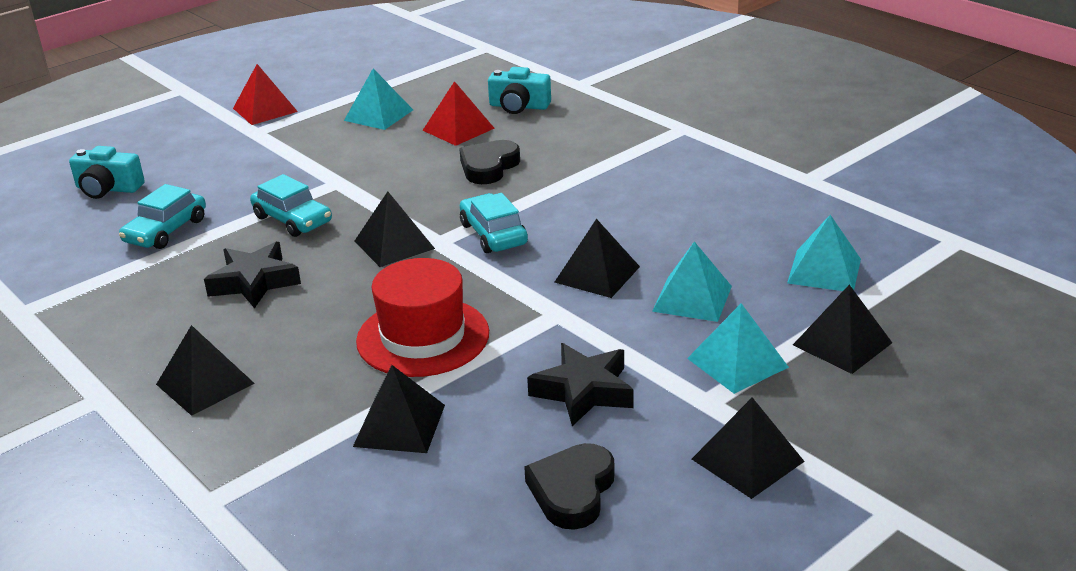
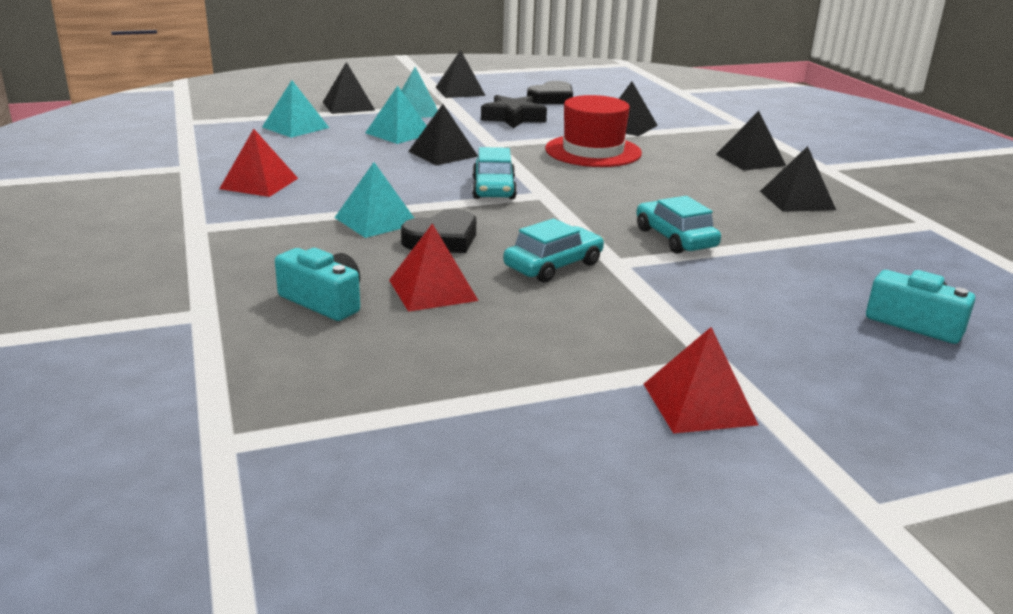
camera: 160 degrees left, 5 degrees down
(166, 231) = (814, 257): turquoise car -> turquoise car (553, 265)
(254, 282) = (716, 201): black star -> none
(378, 115) = (521, 341): turquoise pyramid -> turquoise pyramid (376, 220)
(394, 244) = (584, 200): black pyramid -> black pyramid (797, 200)
(713, 179) = (259, 183): none -> red pyramid

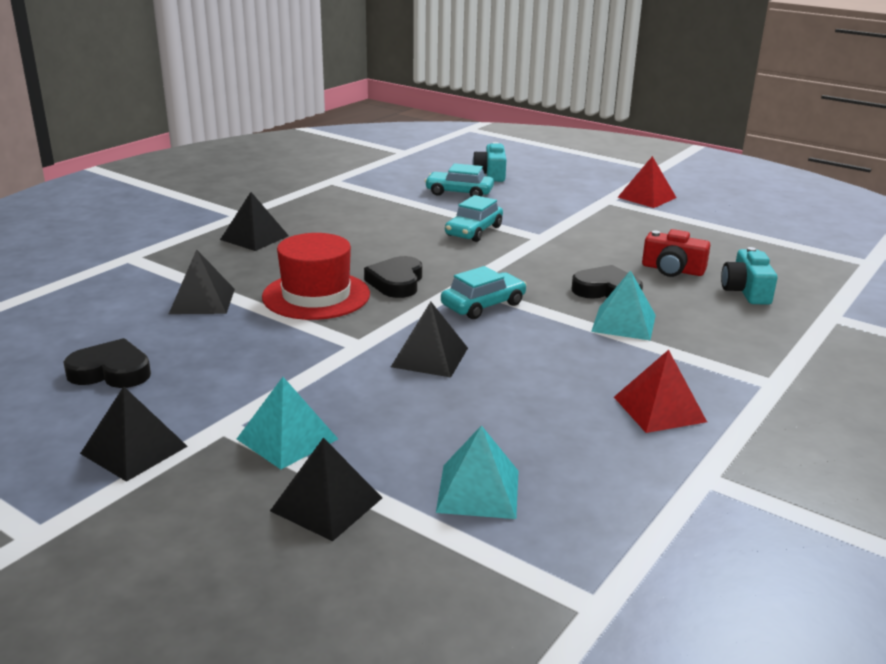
camera: 125 degrees left, 0 degrees up
(398, 133) = (399, 408): turquoise pyramid -> none
(432, 290) = (672, 270): red pyramid -> red camera
(513, 118) = (242, 365): black star -> none
(553, 265) = (577, 250): turquoise car -> turquoise car (459, 193)
(583, 176) = (396, 282): none -> black heart
(797, 200) = (339, 213): black pyramid -> none

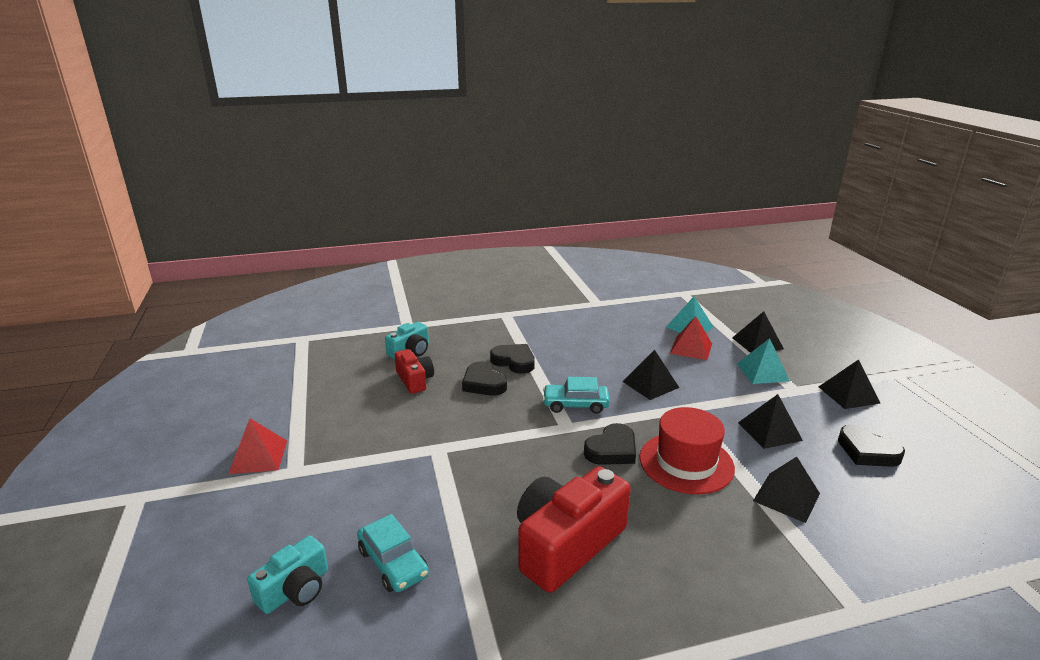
camera: 140 degrees left, 0 degrees up
(254, 237) = (699, 582): black pyramid -> black pyramid (769, 431)
(364, 226) = (566, 544): none -> red camera
(474, 231) = (476, 483): turquoise car -> none
(623, 323) = (514, 361): turquoise pyramid -> black heart
(659, 409) = (573, 324): red pyramid -> red pyramid (691, 348)

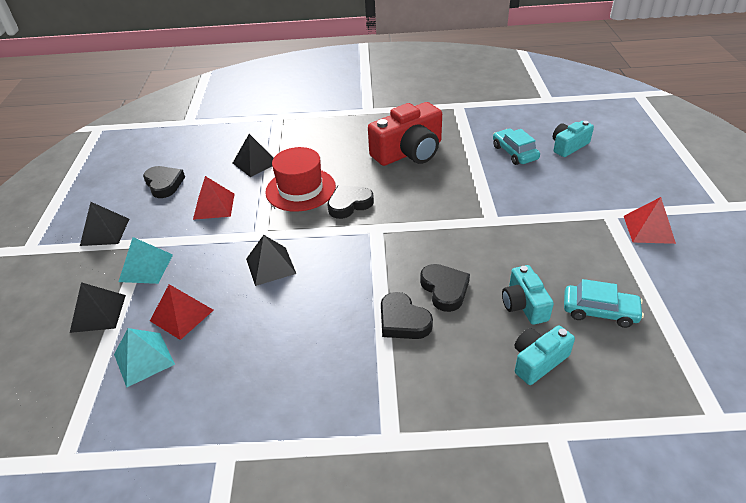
camera: 165 degrees left, 15 degrees up
(415, 380) = (524, 304): red camera -> turquoise camera
(575, 404) = (358, 250): turquoise car -> turquoise car (599, 311)
(769, 431) = (214, 206): black pyramid -> red pyramid

